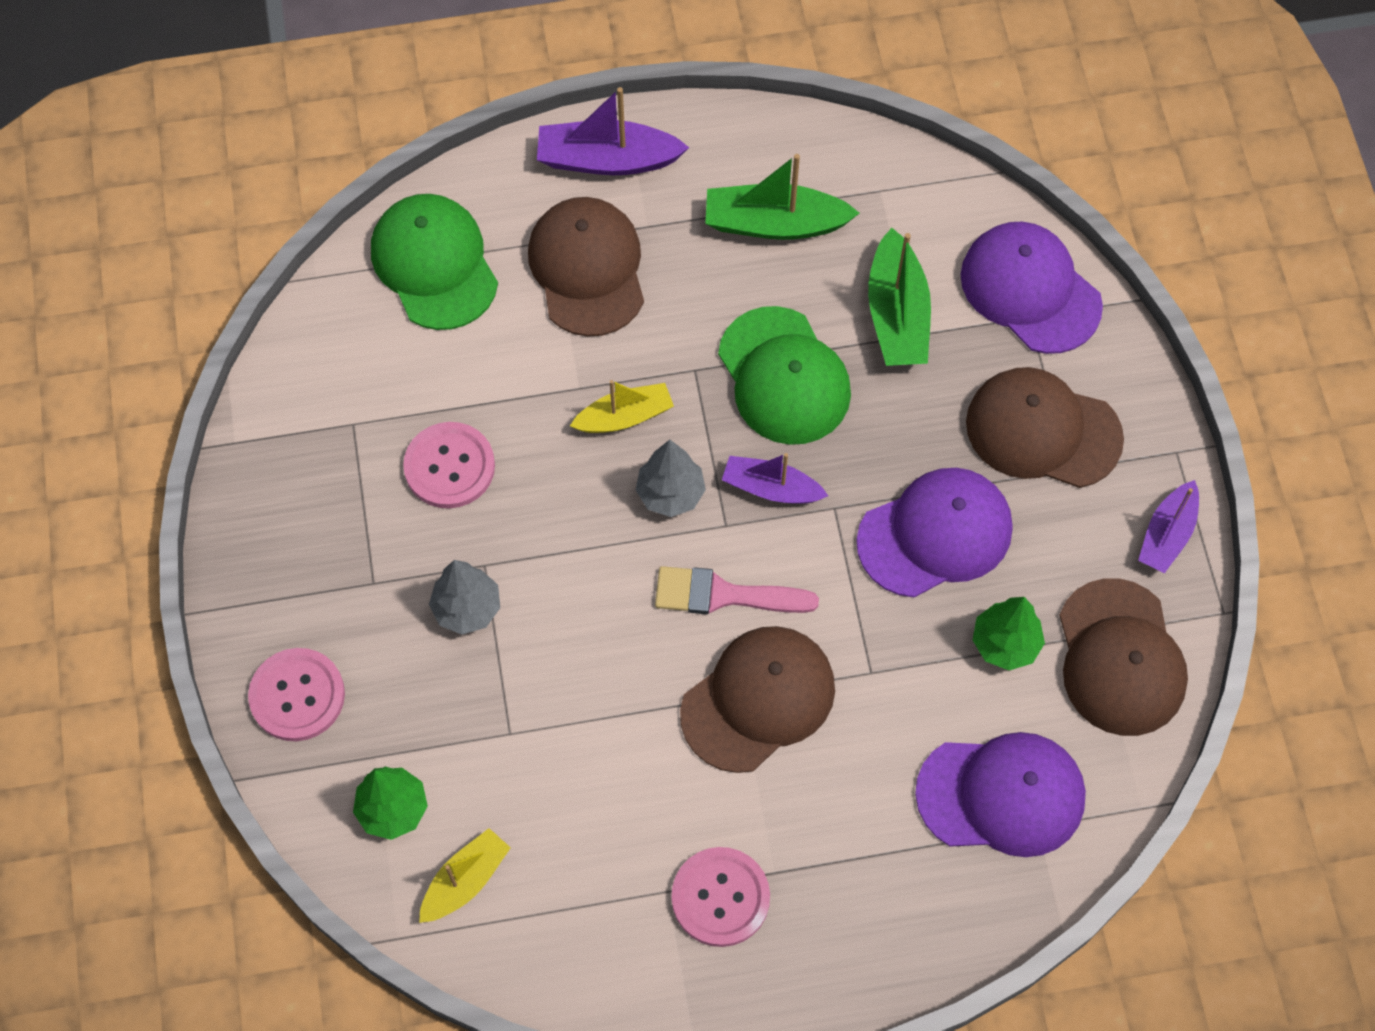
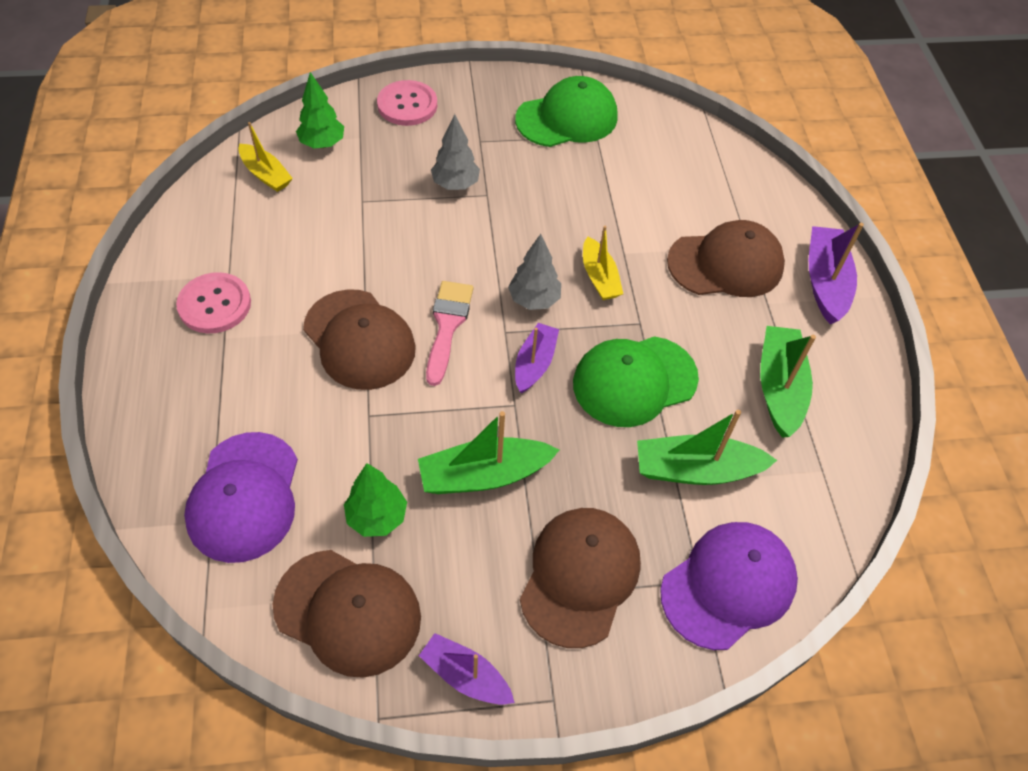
camera: 90 degrees right, 10 degrees down
(434, 264) = (722, 180): green cap -> green cap (567, 118)
(449, 467) = (562, 181): pink button -> none
(935, 534) = (484, 475): purple cap -> green boat
(1120, 658) = (348, 612): brown cap -> brown cap turned 150 degrees counterclockwise

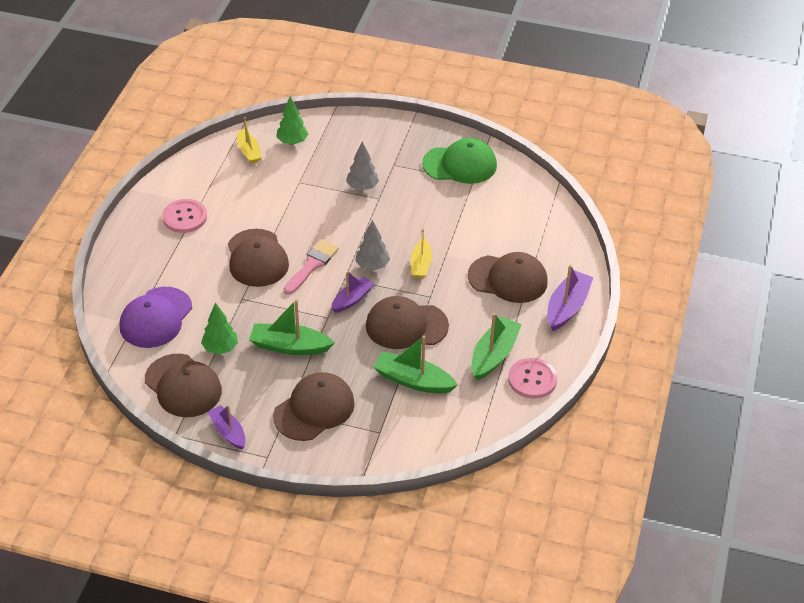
camera: 25 degrees right, 10 degrees down
(407, 105) = (359, 131): pink button -> pink button (532, 379)
(634, 381) = (406, 326): green cap -> brown cap
(728, 585) = (394, 439): purple cap -> none

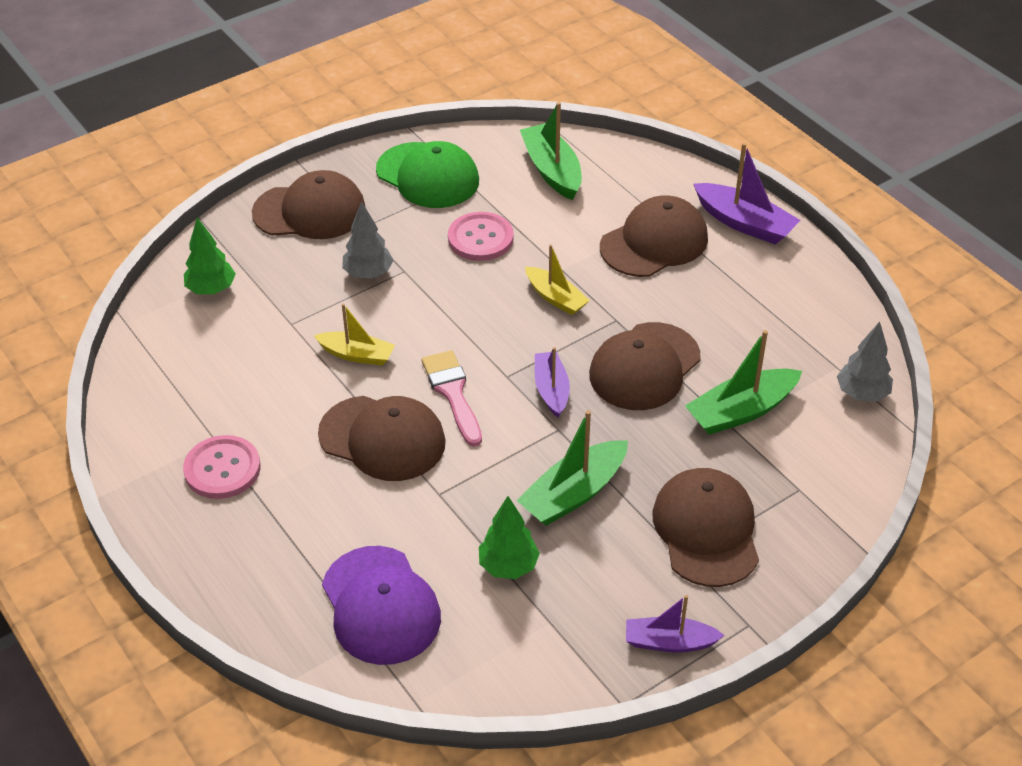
camera: 50 degrees left, 0 degrees up
(183, 386) = (539, 645): brown cap -> brown cap (310, 211)
(249, 152) = (178, 339): yellow boat -> yellow boat (357, 355)
(372, 266) = (513, 340): grey tree -> grey tree (862, 394)
(460, 164) = (427, 176): green cap -> green cap turned 90 degrees clockwise
(494, 355) = (763, 321): green boat -> green boat (552, 170)
(532, 379) = (830, 312): pink button -> pink button (480, 238)
(567, 307) = (744, 223): purple boat -> purple boat turned 150 degrees clockwise

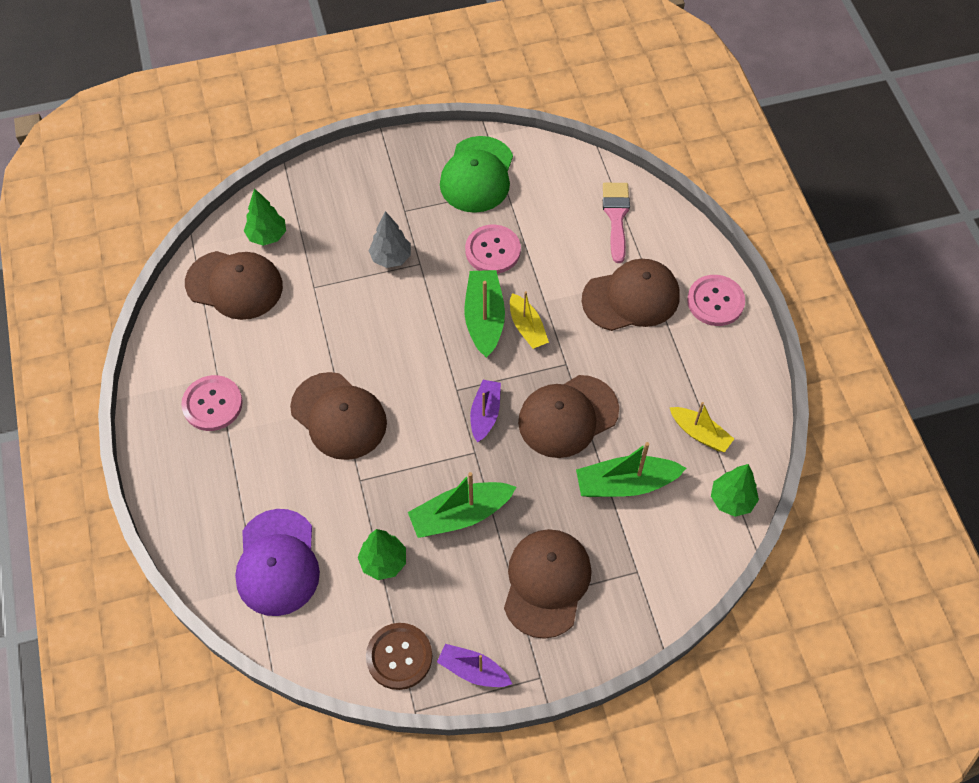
camera: 20 degrees right, 15 degrees up
(310, 211) = (370, 183): brown cap -> brown cap (234, 285)
(357, 355) = (351, 332): yellow boat -> yellow boat (700, 433)
(427, 176) = (477, 175): green cap -> green cap turned 45 degrees clockwise
(452, 393) = (408, 392): pink brush -> pink brush (616, 217)
(552, 170) = (580, 199): green boat -> green boat (484, 318)
(576, 656) = (399, 657): none -> brown button
(744, 223) = (715, 301): purple boat -> pink button
(862, 394) = (731, 500): grey tree -> green tree

